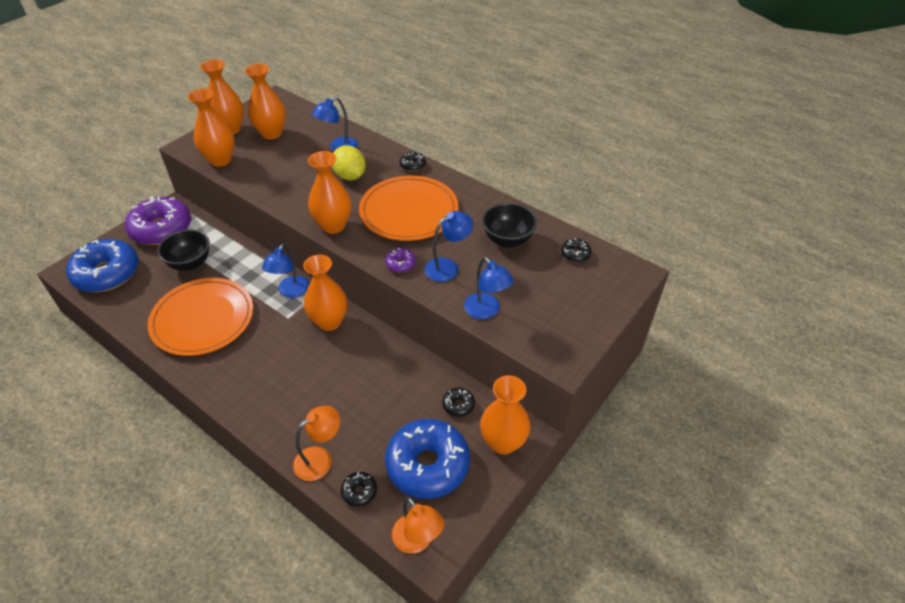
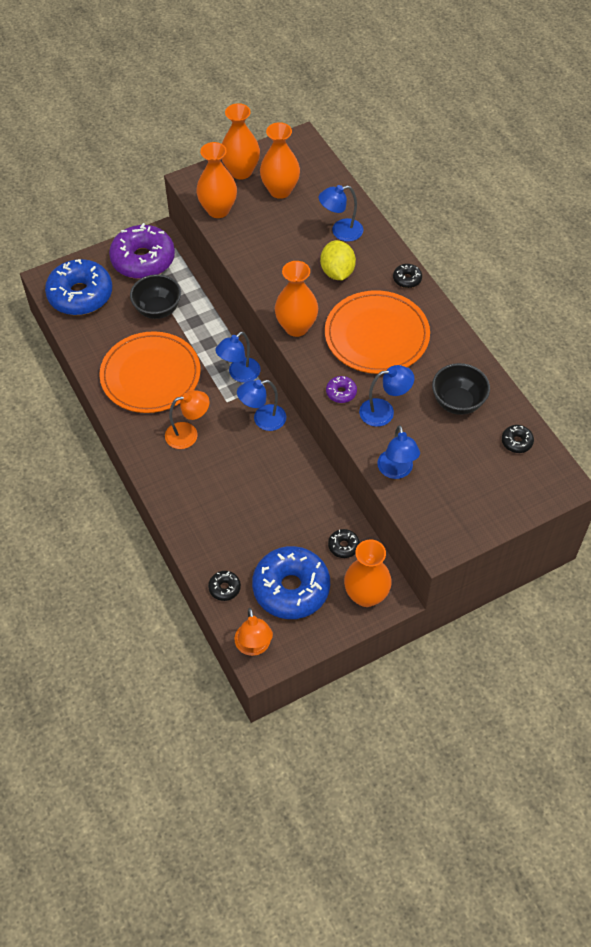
camera: 25 degrees right, 10 degrees up
(320, 459) = (204, 547): orange lamp -> orange lamp (188, 434)
(329, 322) = (263, 420): orange vase -> blue lamp

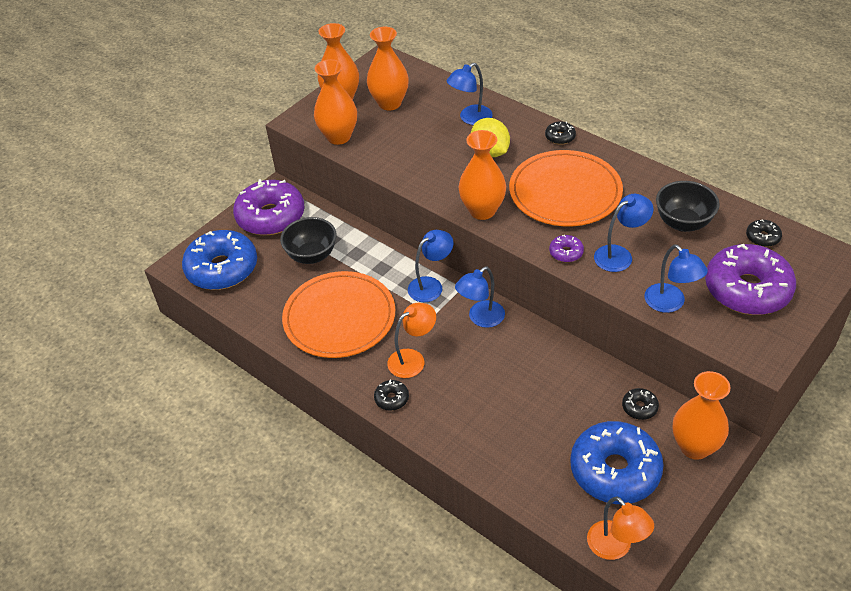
camera: 20 degrees left, 10 degrees down
(224, 588) = (545, 498): black donut -> black donut (391, 399)
(239, 374) = (431, 285): blue lamp -> blue lamp turned 150 degrees counterclockwise
(469, 483) = (747, 289): none -> purple donut

